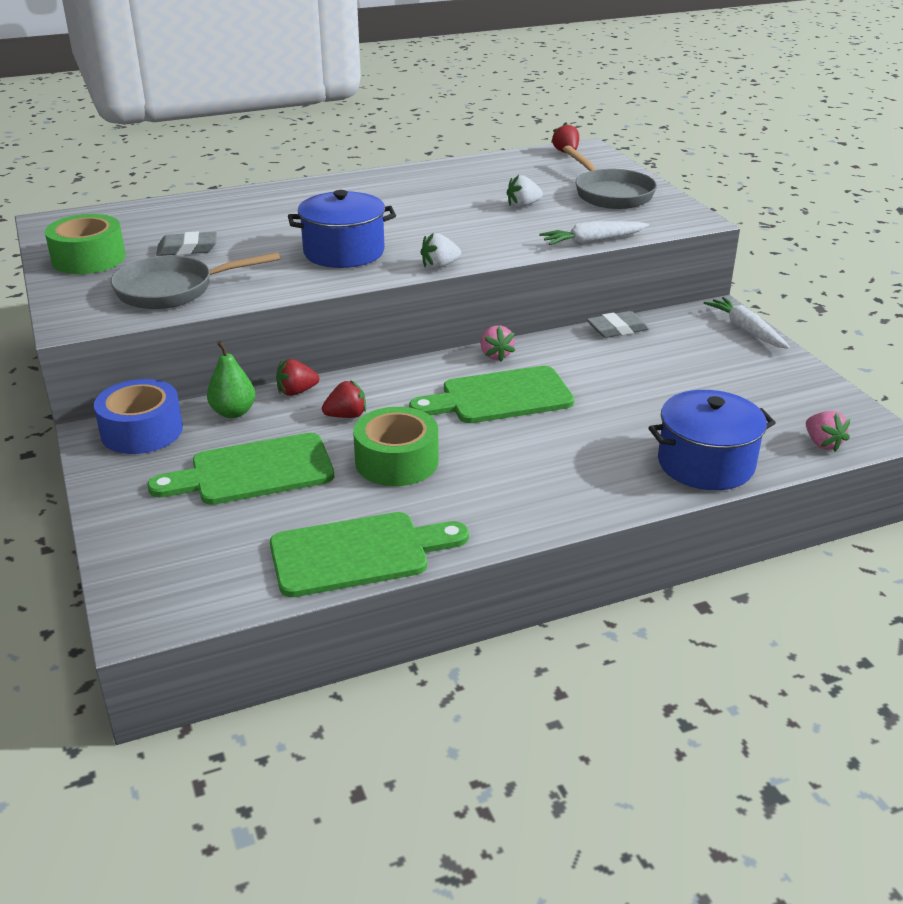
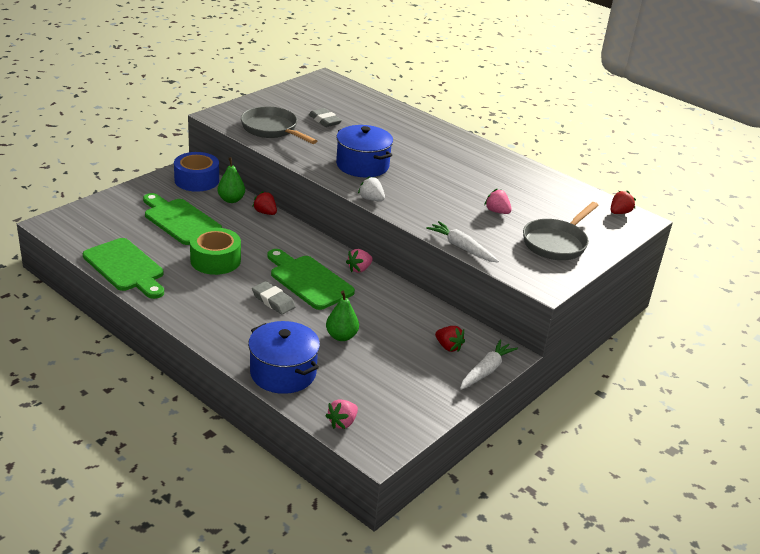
camera: 60 degrees right, 0 degrees up
(89, 259) = (289, 99): green tape -> none
(346, 416) = (251, 234): red strawberry -> red strawberry (448, 347)
(523, 205) = (497, 211): white strawberry -> pink strawberry
(617, 329) = (436, 311): grey eraser -> grey eraser (273, 301)
(641, 403) = (341, 336): none -> green pear

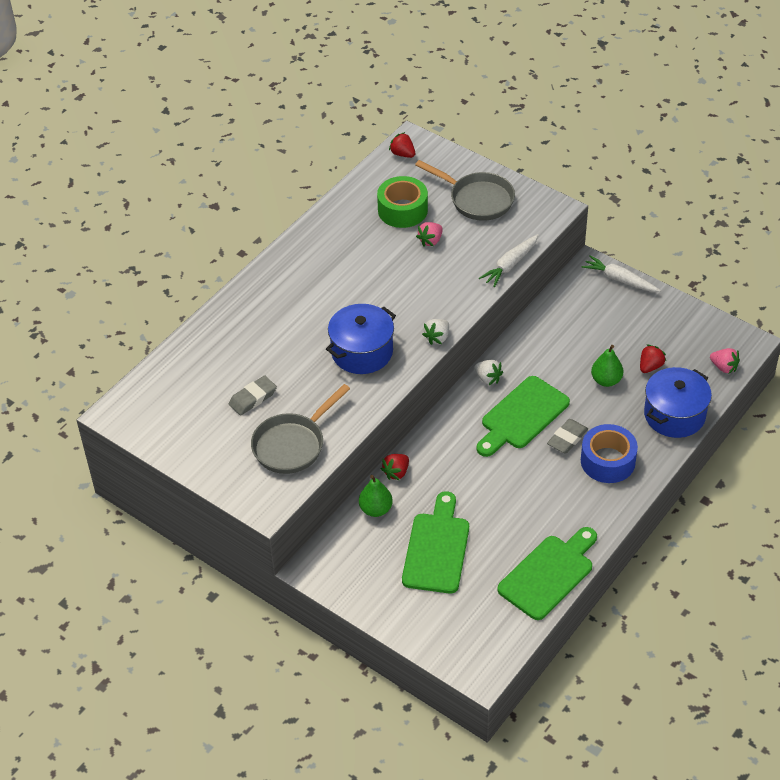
camera: 90 degrees left, 15 degrees up
(180, 220) = (436, 548): green cutting board -> green cutting board turned 150 degrees clockwise
(197, 180) = (337, 553): blue tape -> blue tape (607, 461)
(215, 260) = (509, 499): green tape -> green tape (402, 210)
(359, 269) = (488, 378): pink strawberry -> white strawberry
(448, 347) = (594, 305): red strawberry -> red strawberry (650, 366)

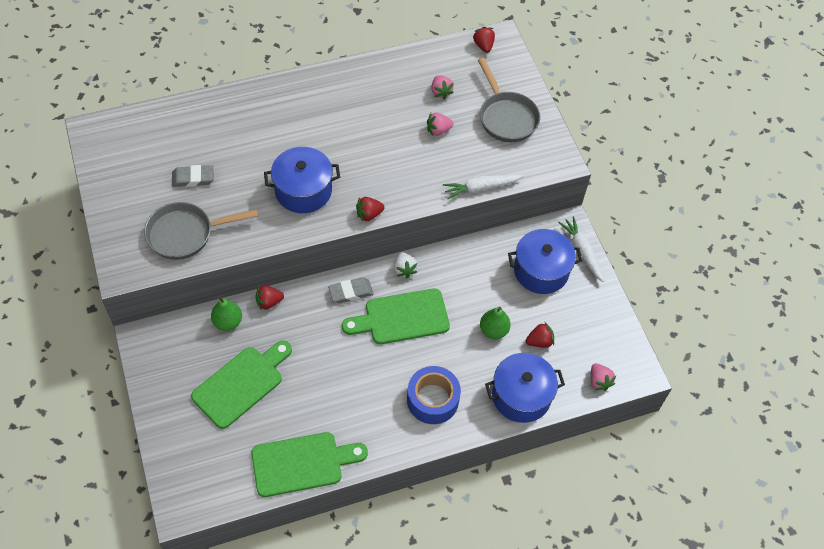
camera: 30 degrees right, 10 degrees up
(402, 210) = (440, 92): green tape -> pink strawberry
(437, 338) = (369, 214): white strawberry -> red strawberry
(567, 439) = (419, 359): grey eraser -> grey eraser (351, 292)
(601, 313) = (541, 271): none -> blue pot

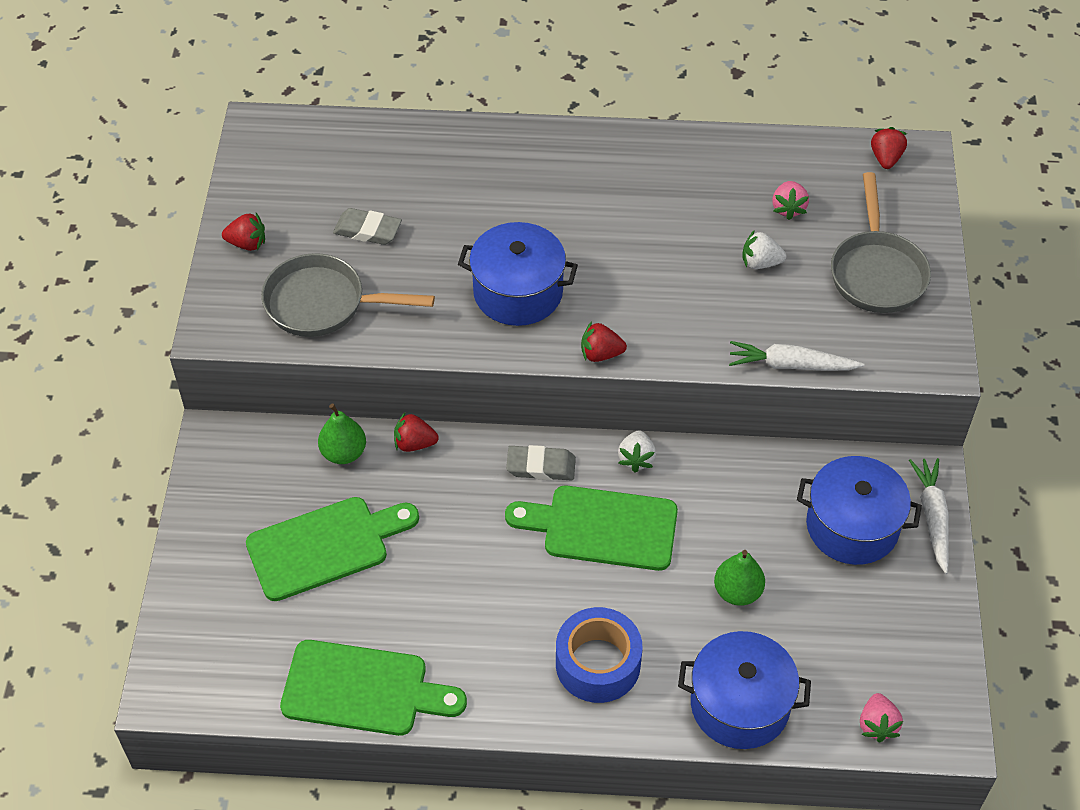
camera: 25 degrees right, 5 degrees down
(438, 130) = (760, 263): pink strawberry -> white strawberry
(539, 341) = (804, 632): red strawberry -> red strawberry (247, 243)

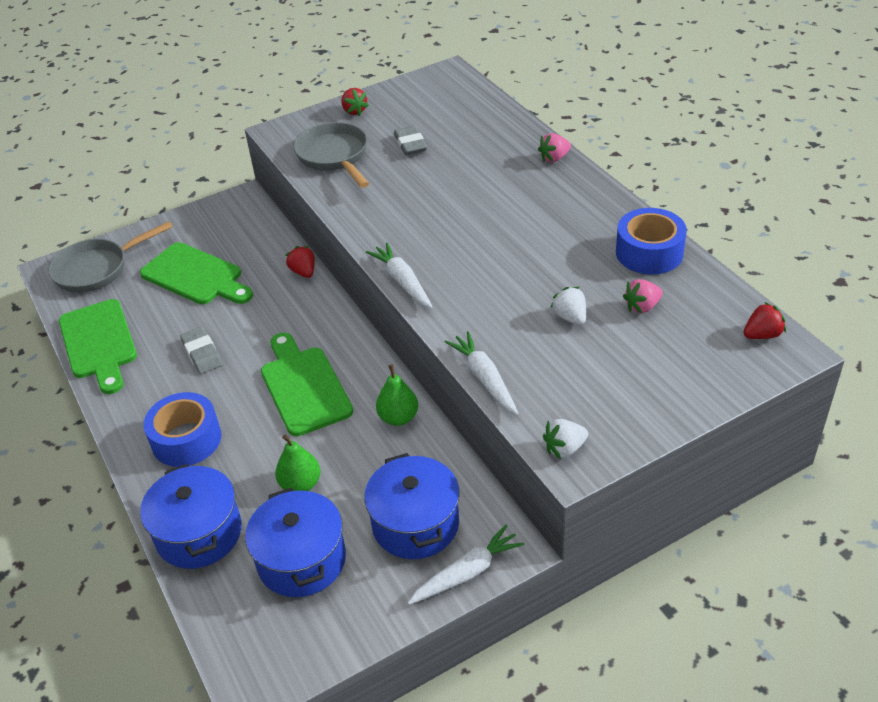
camera: 60 degrees right, 10 degrees down
(344, 453) = (272, 248): green pear -> green pear (398, 417)
(518, 292) = (421, 222): blue pot -> blue pot (301, 560)
(541, 466) = (332, 334): grey eraser -> grey eraser (202, 353)
(600, 354) = (402, 281): red strawberry -> white carrot
(636, 459) = (378, 375): white strawberry -> white strawberry (564, 448)
(720, 160) = (649, 252): none -> blue tape
(877, 272) = (632, 384): grey pan -> grey pan (97, 269)
(877, 725) = (231, 629): pink strawberry -> pink strawberry (554, 158)

